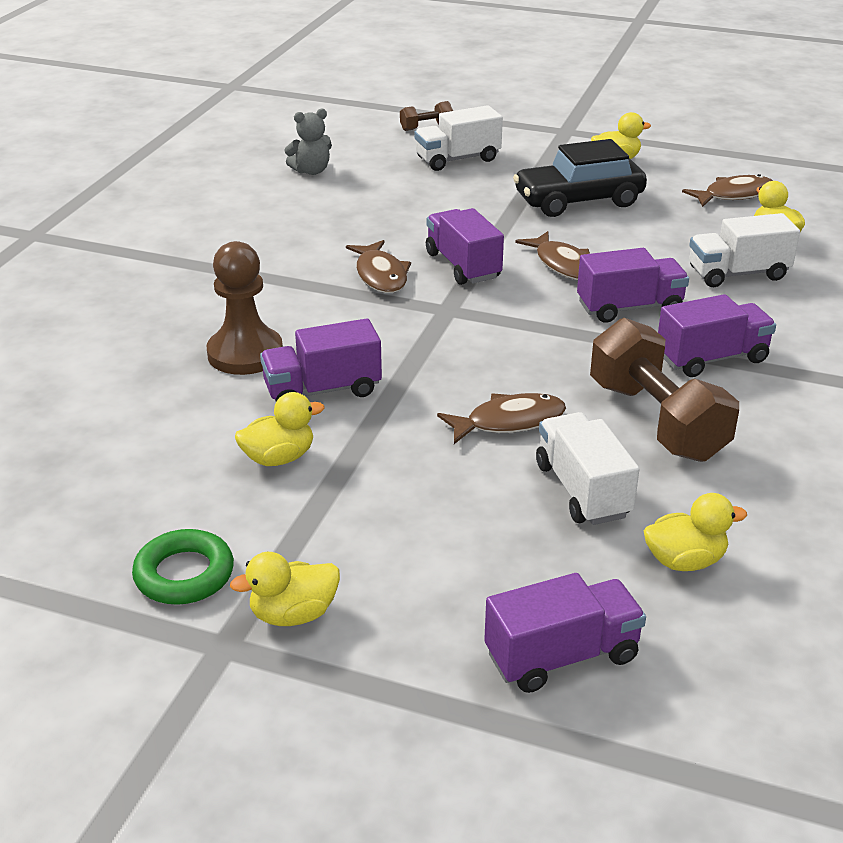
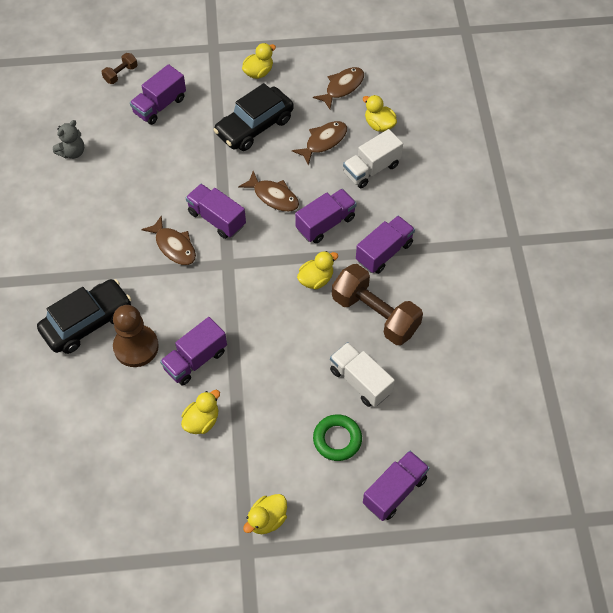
camera: 25 degrees left, 25 degrees up
(184, 574) = (202, 518): green ring -> green ring (337, 439)
(198, 313) = (87, 322): none -> black car
(457, 159) = (160, 105): white truck -> purple truck
(509, 422) = (303, 345): brown fish -> brown fish (323, 141)
(684, 561) = (424, 409): yellow duck -> yellow duck (316, 279)

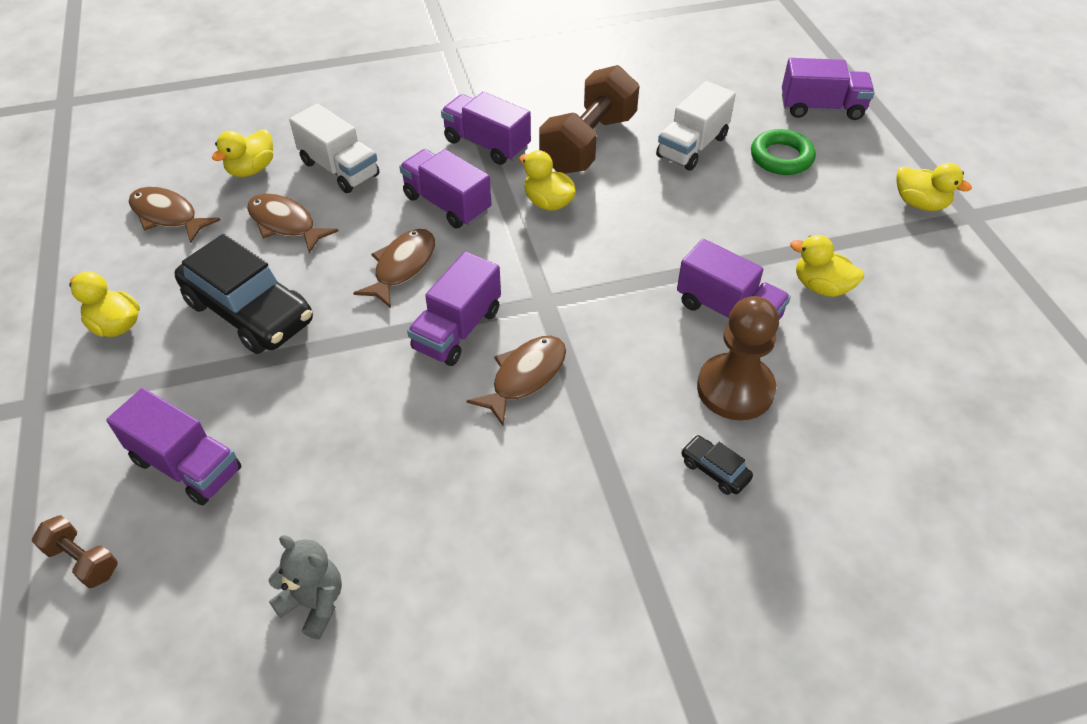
camera: 100 degrees left, 10 degrees down
(87, 322) = (714, 470): black car -> black car, size x0.42
(394, 491) = (821, 108): purple truck -> purple truck turned 150 degrees clockwise

